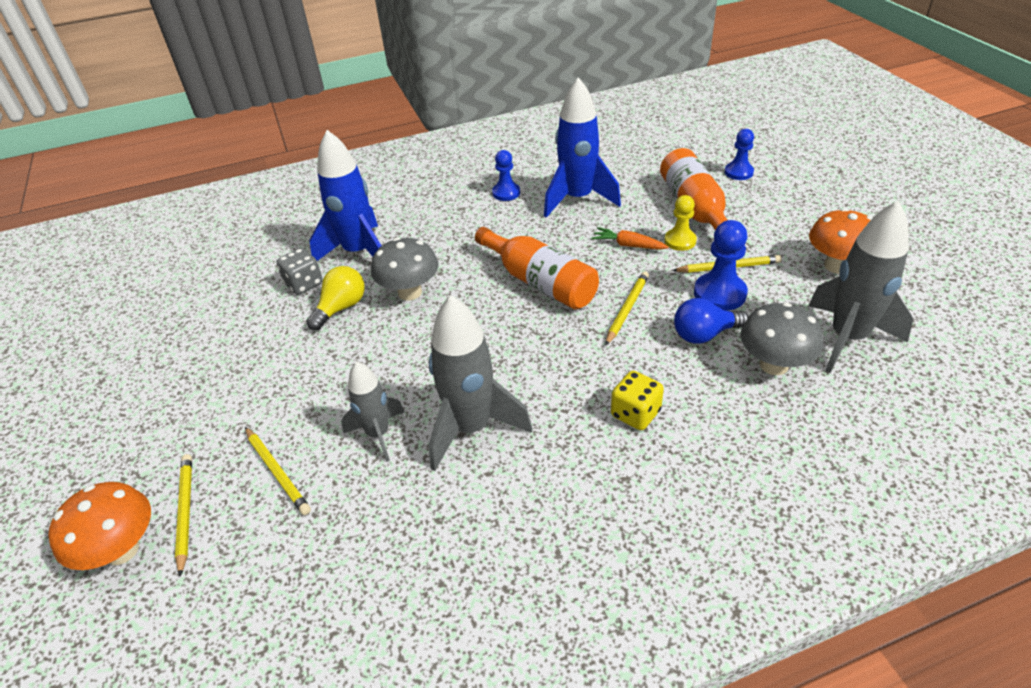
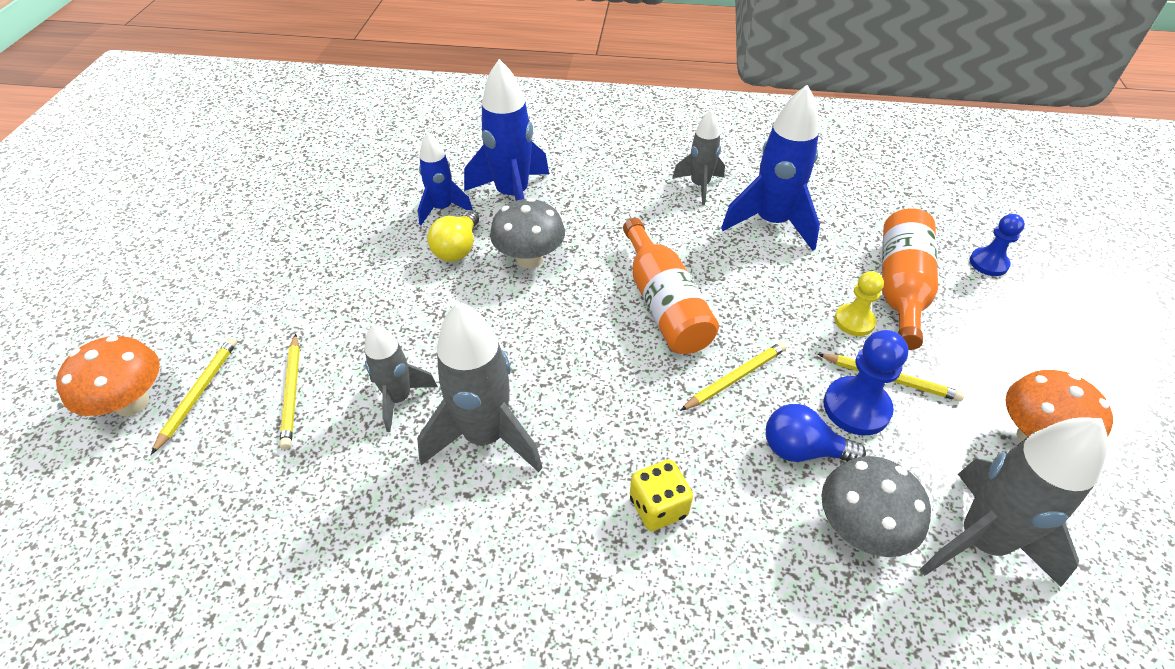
camera: 25 degrees right, 5 degrees up
(304, 284) = (442, 209): grey dice -> blue rocket
(341, 308) = (457, 248): yellow light bulb -> yellow light bulb turned 135 degrees clockwise
(506, 193) = (699, 186): blue pawn -> grey rocket
(628, 245) = (790, 301): orange carrot -> none

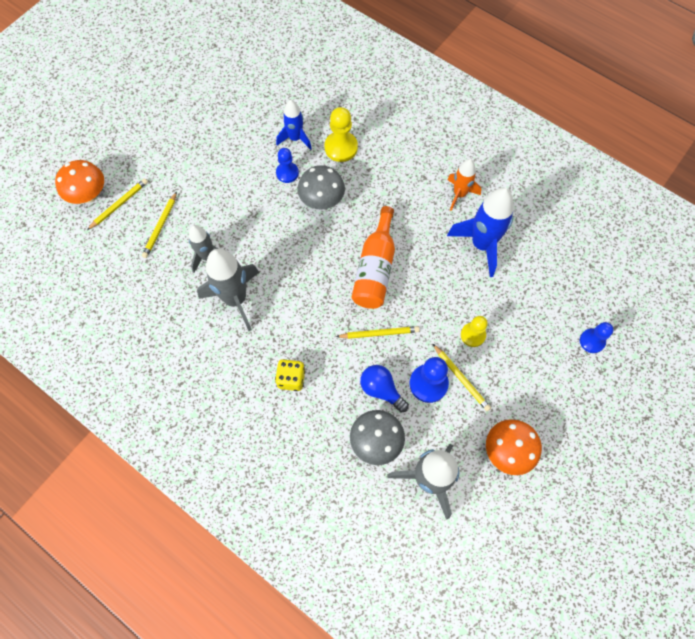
camera: 30 degrees right, 20 degrees up
(457, 248) = (287, 173): yellow light bulb -> blue pawn
(512, 196) = (341, 147): blue rocket -> yellow pawn
(699, 186) = (459, 194): grey rocket -> orange rocket
(900, 287) = (520, 328): orange bottle -> none

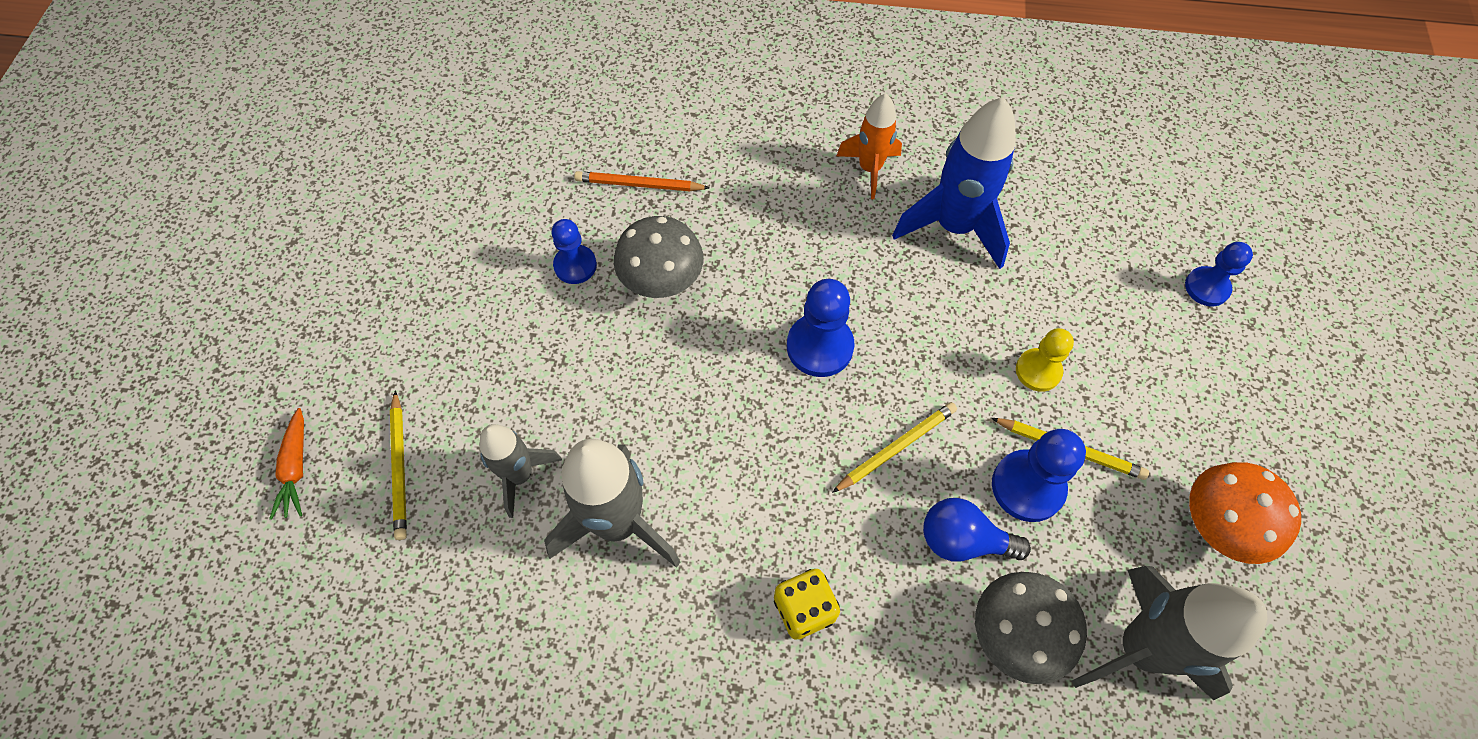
camera: 30 degrees left, 5 degrees down
(89, 195) = (224, 481): orange mushroom -> none
(119, 205) = (296, 468): yellow pencil -> orange carrot
(295, 138) = (554, 205): blue rocket -> none
(341, 147) = (639, 185): yellow pawn -> orange pencil
(375, 269) = (819, 347): orange bottle -> blue pawn

